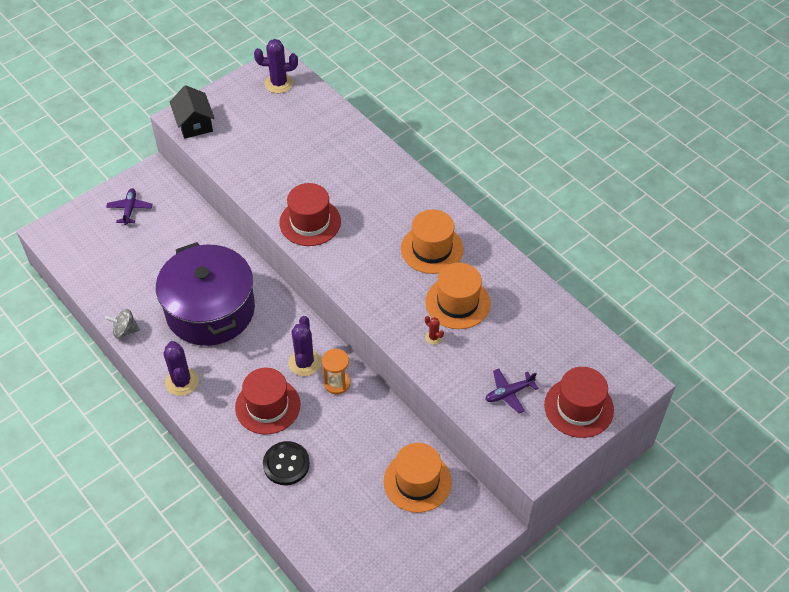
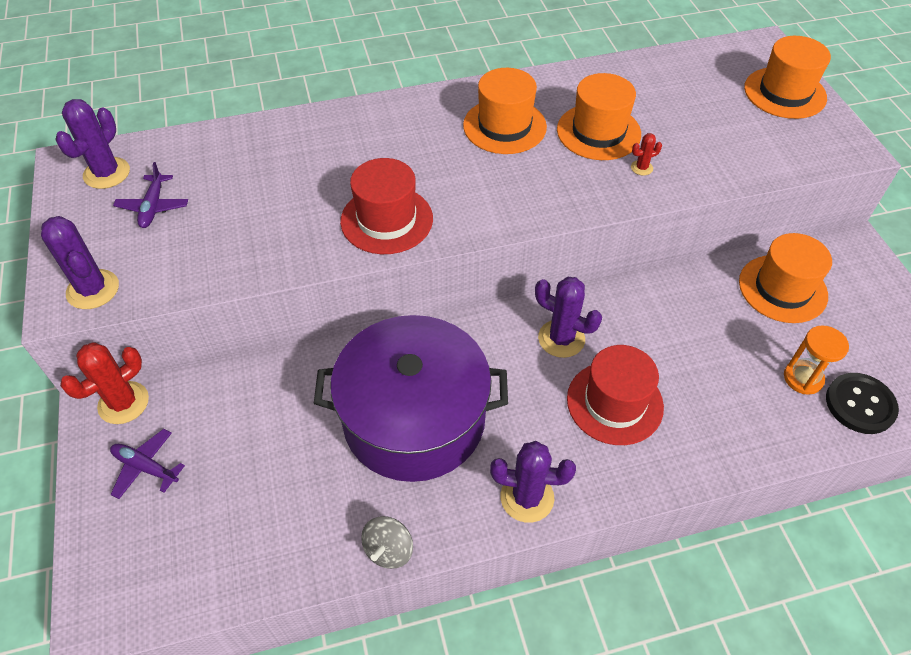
camera: 65 degrees left, 0 degrees up
(163, 180) = (123, 403): none -> red cactus
(194, 123) = (93, 289): black house -> purple cactus
(286, 464) = (717, 412): black button -> black button (860, 404)
(337, 383) = (609, 316): orange hourglass -> orange hourglass (803, 378)
(509, 393) = (748, 135): purple plane -> purple plane (153, 207)
(578, 407) = (785, 93): red hat -> orange hat

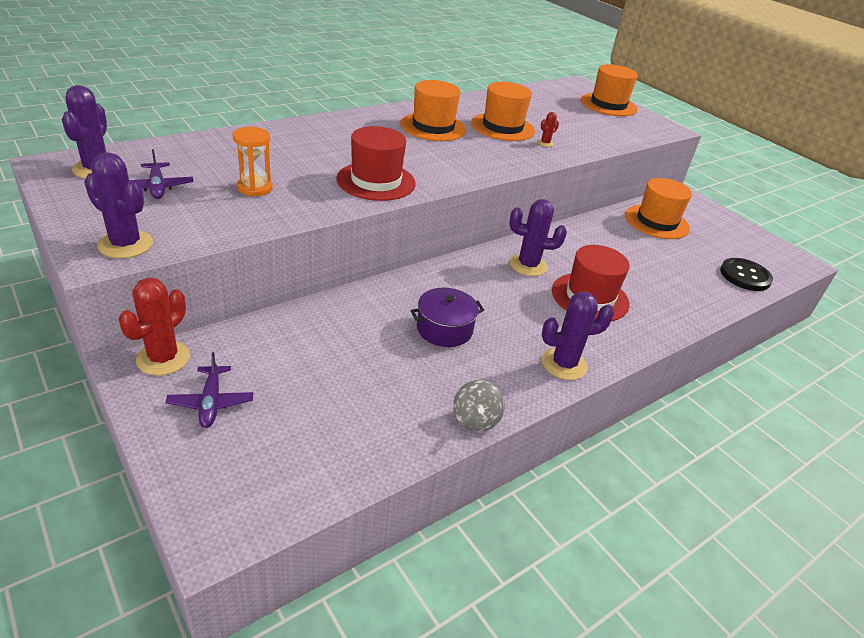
camera: 25 degrees left, 15 degrees down
(145, 467) = (211, 402): purple plane -> purple plane turned 105 degrees counterclockwise
(414, 418) = (444, 329): purple pot -> purple pot, size x0.45
(803, 378) = (702, 267): orange hourglass -> orange hourglass (255, 188)

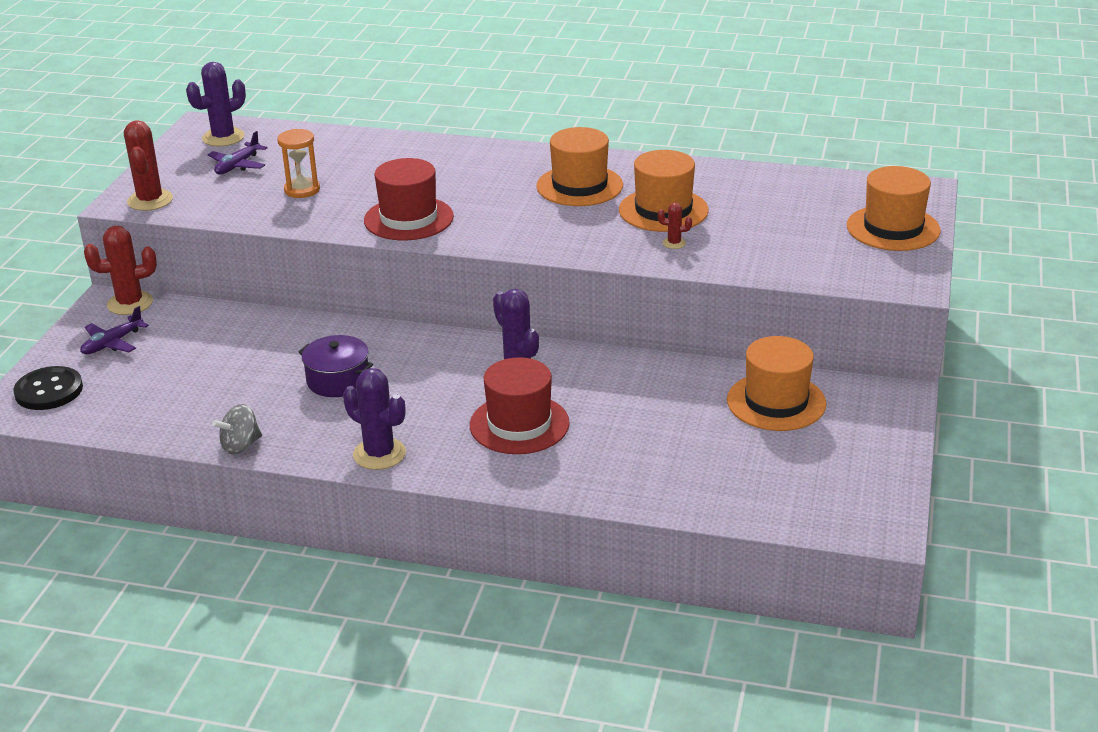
camera: 55 degrees right, 5 degrees down
(125, 244) = (150, 200): purple cactus -> red cactus
(745, 276) = (755, 499): black button -> black button (49, 390)

